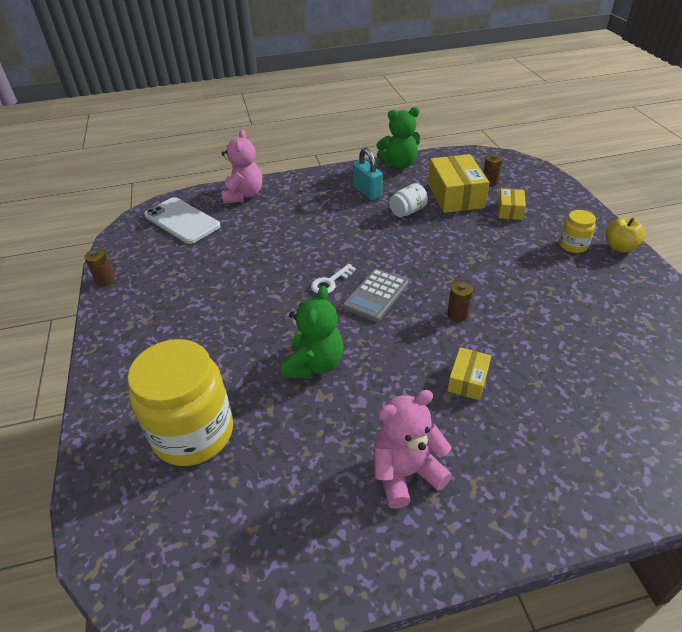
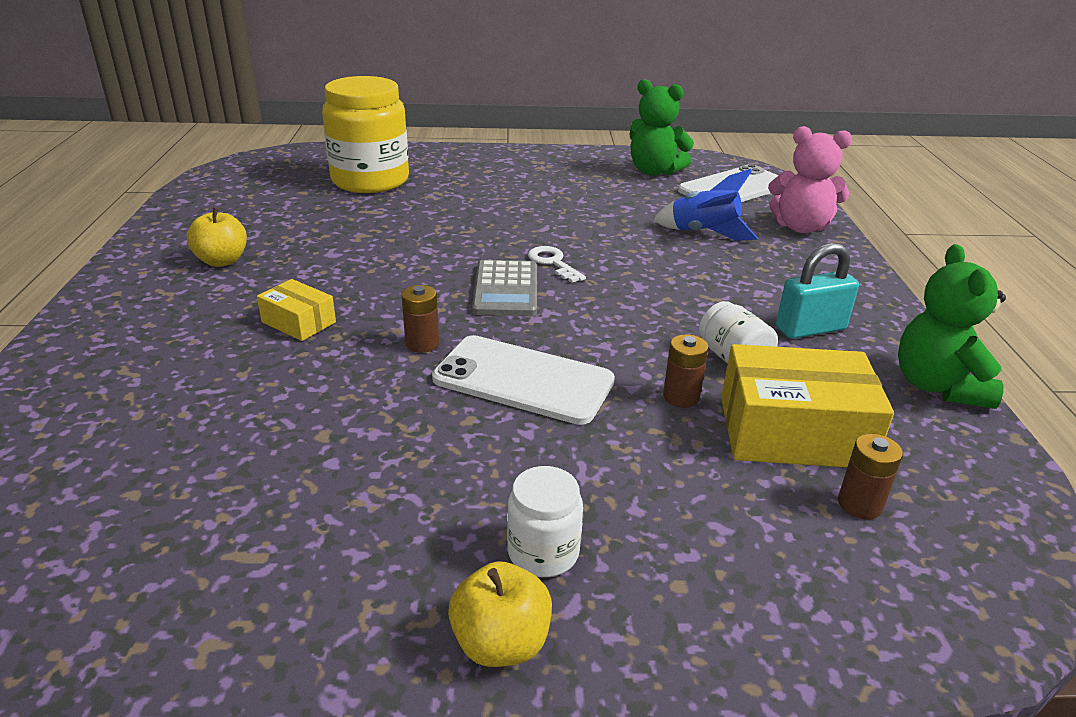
camera: 100 degrees right, 10 degrees down
(105, 280) = (619, 152): brown battery -> brown battery (681, 397)
(263, 228) = (704, 233): none -> blue rocket
(314, 364) = (408, 236): green teddy bear -> green teddy bear (654, 171)
(376, 295) = (506, 289): grey calculator -> grey calculator turned 135 degrees counterclockwise
(406, 473) = (222, 261): pink teddy bear -> yellow apple
(468, 270) = (523, 380): none -> white phone
(510, 210) = (717, 497): yellow box -> none
(573, 245) = (543, 552): yellow jar -> white jar

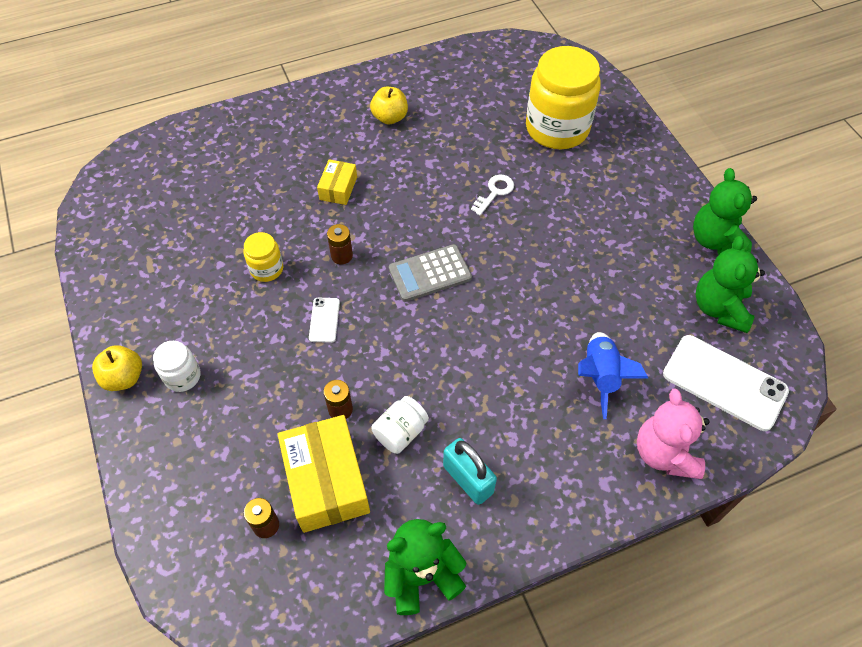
camera: 70 degrees right, 25 degrees up
(387, 414) = (266, 269): none -> yellow jar
(523, 380) = (324, 320): white phone -> white phone, size x0.47
(553, 263) = (485, 287): white key -> white key (495, 192)
(579, 155) = (715, 240): none -> green teddy bear

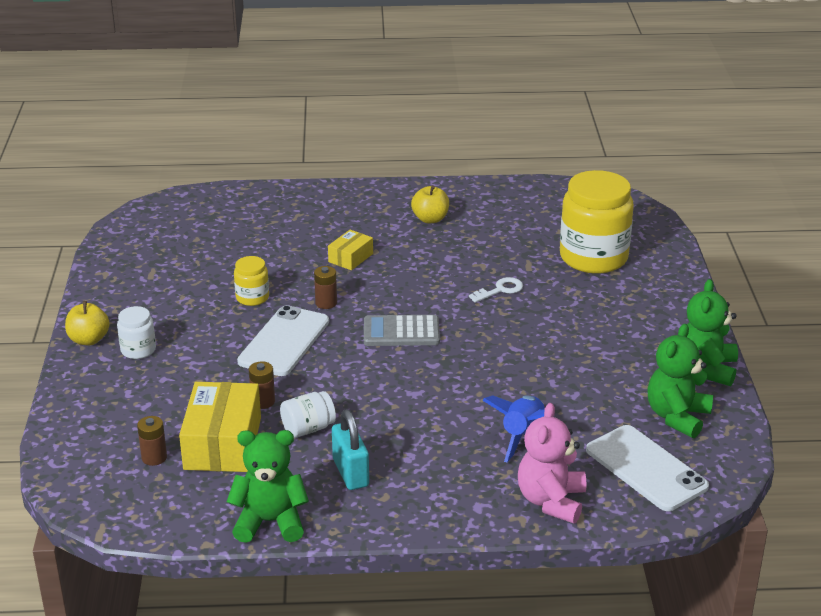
camera: 20 degrees right, 25 degrees down
(324, 320) = (284, 341): white phone -> white phone, size x2.13

